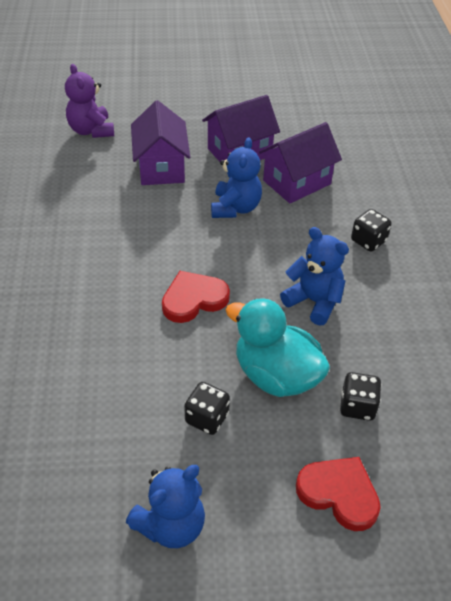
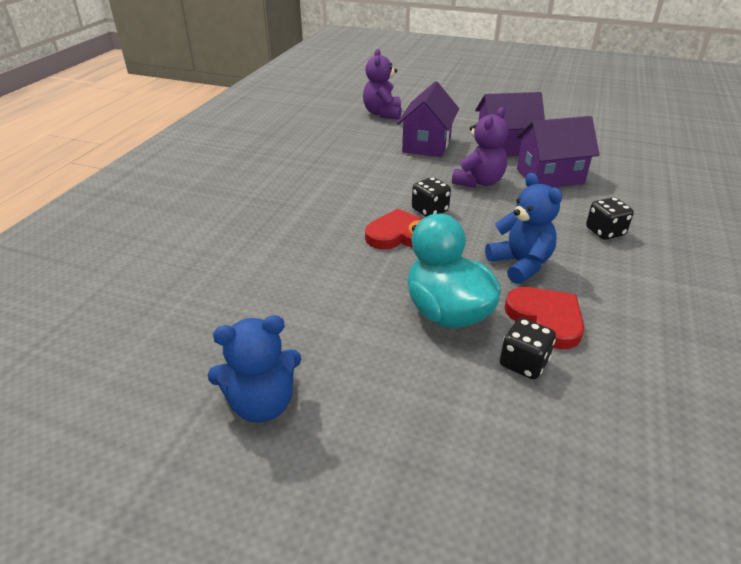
camera: 25 degrees right, 10 degrees down
(207, 418) = (355, 326): black dice -> black dice (430, 210)
(235, 208) = (479, 182): blue teddy bear -> purple teddy bear
(339, 493) = (459, 437): red heart -> red heart (546, 319)

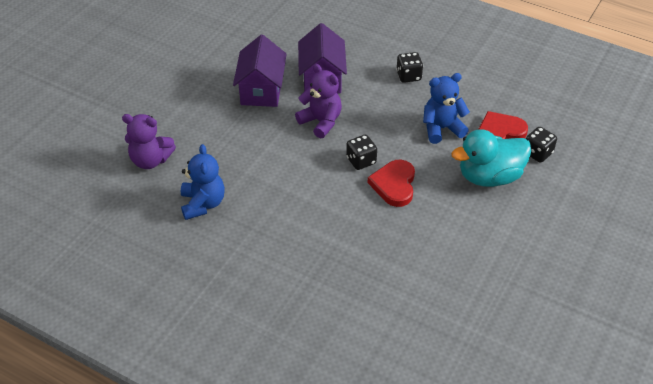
camera: 80 degrees left, 10 degrees up
(262, 404) = (568, 276): blue teddy bear -> blue teddy bear (203, 204)
(427, 144) = (238, 140): purple house -> none

